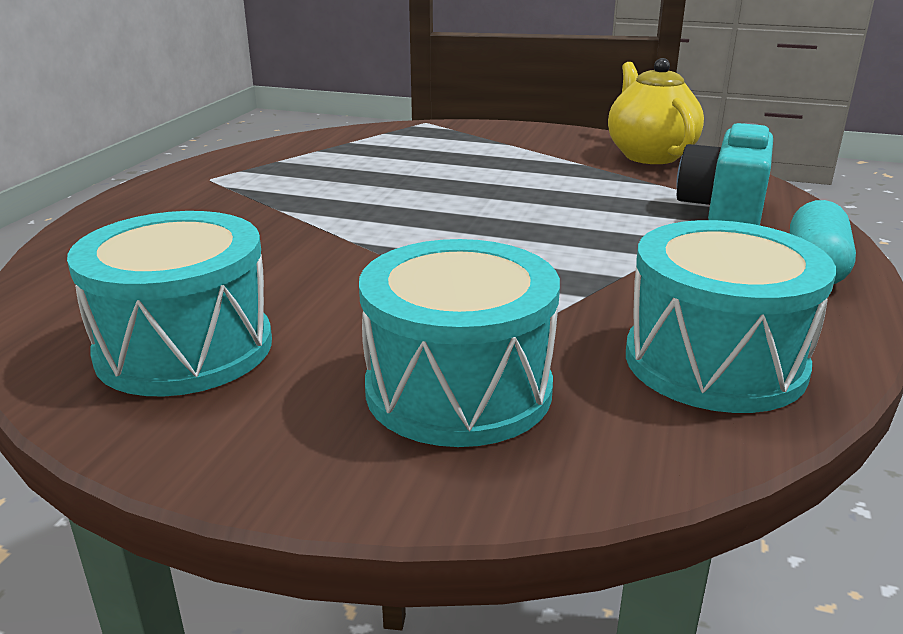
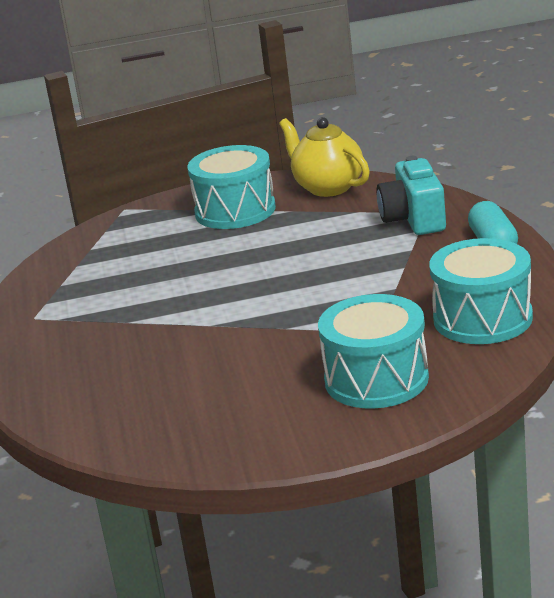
camera: 25 degrees left, 0 degrees up
(185, 348) = (209, 418): turquoise drum -> turquoise drum (235, 210)

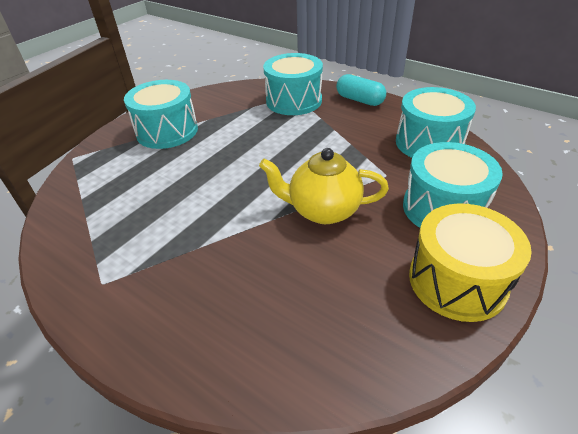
camera: 45 degrees left, 15 degrees up
(284, 431) = (457, 281): none -> yellow drum
(328, 187) = (211, 98): yellow teapot -> yellow teapot (323, 210)
(414, 219) = (294, 101): turquoise camera -> turquoise drum

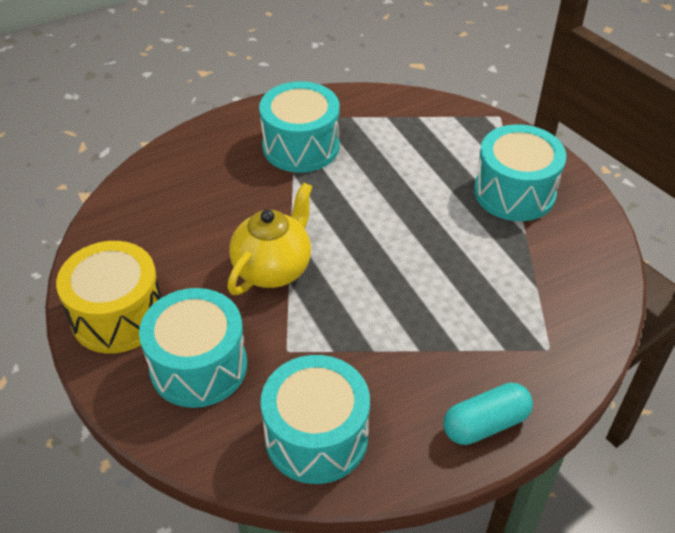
camera: 115 degrees right, 5 degrees up
(294, 101) = (529, 340): turquoise drum -> turquoise drum (301, 146)

